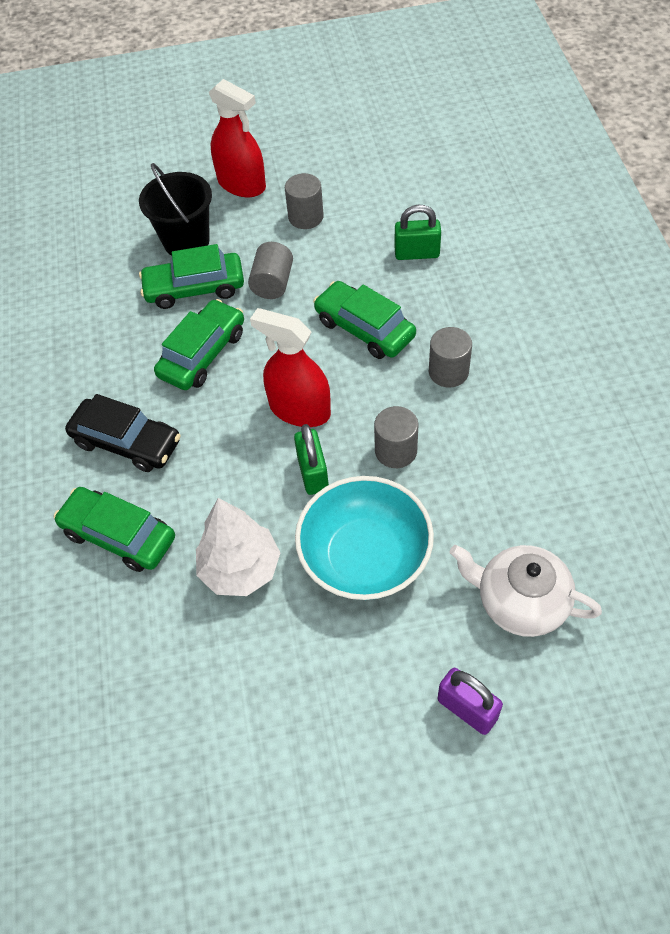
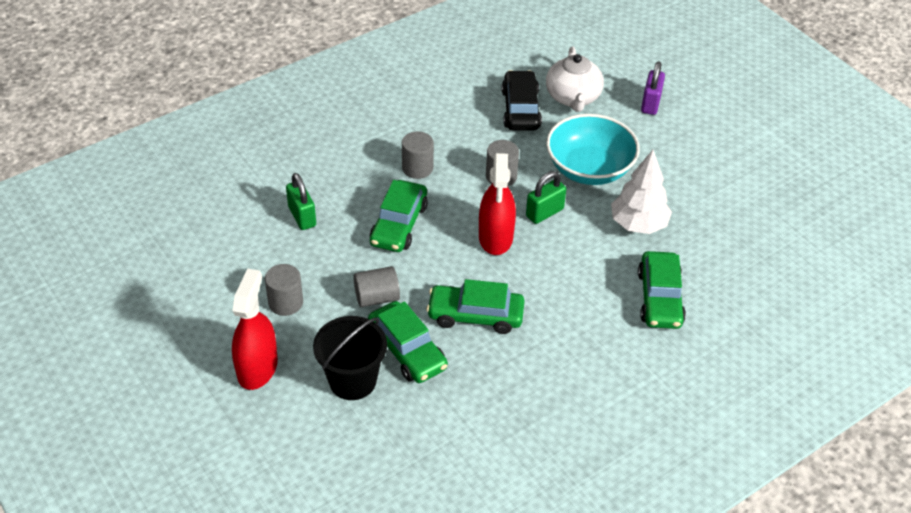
camera: 120 degrees left, 10 degrees down
(127, 442) = (584, 328): black car -> black car (521, 109)

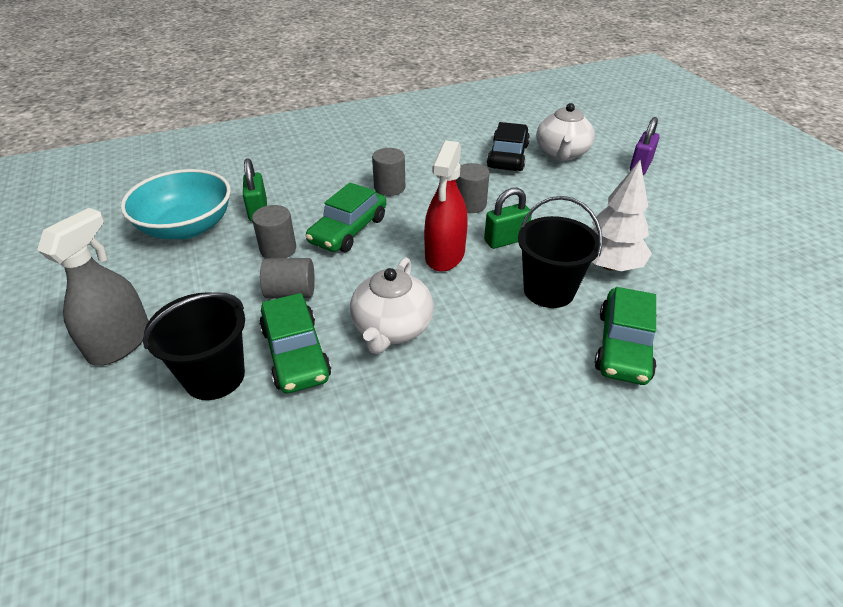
camera: 15 degrees right, 5 degrees down
(257, 368) = (120, 343): red spray bottle -> grey spray bottle
(285, 303) = (194, 282): grey cylinder -> grey cylinder (278, 249)
(475, 315) = (391, 328): green car -> white teapot
(589, 169) = (564, 209): turquoise bowl -> turquoise bowl (187, 227)
(593, 258) = (548, 290): none -> black bucket

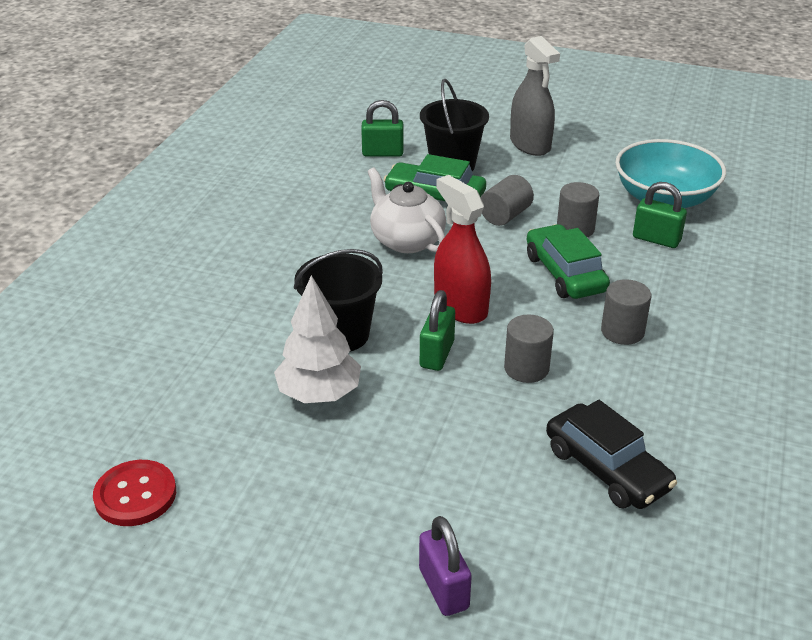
camera: 130 degrees right, 5 degrees down
(226, 457) = (382, 153): none -> green padlock
(561, 153) = (562, 530): white teapot -> none
(623, 346) = (238, 331): green car -> none
(785, 282) = (135, 495): none -> red button

